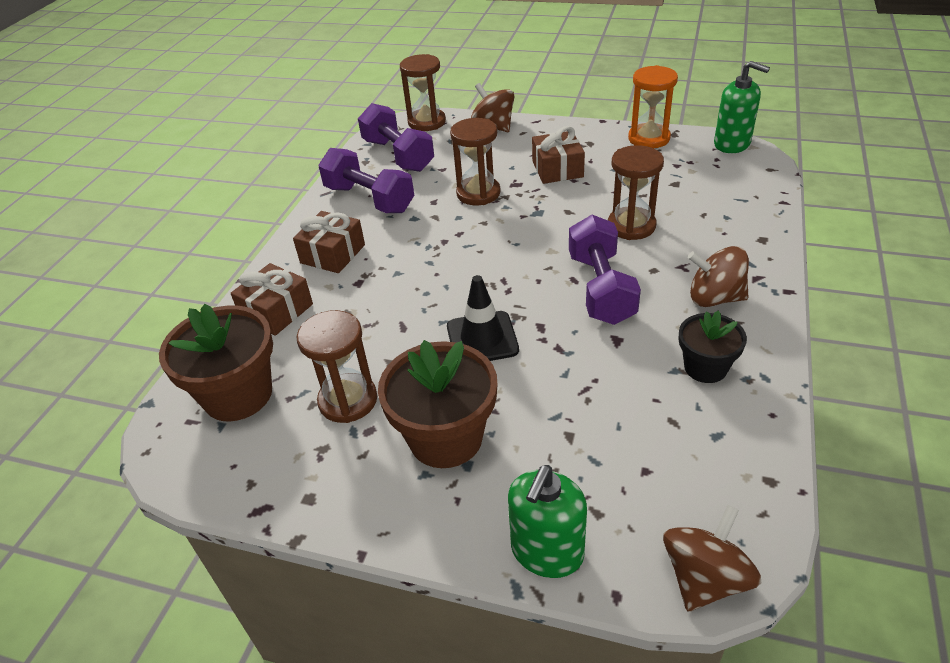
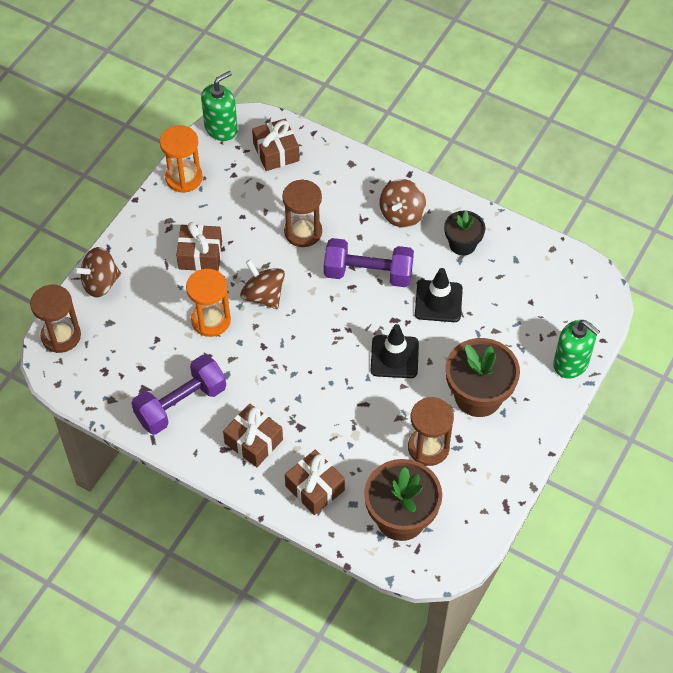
camera: 80 degrees left, 15 degrees up
(398, 155) = (114, 370): purple dumbbell -> none
(478, 193) = (211, 320): brown hourglass -> orange hourglass
(591, 362) = (438, 301): none -> black traffic cone
(704, 578) = (602, 300): brown spinning top -> brown spinning top (263, 295)
(731, 183) = (276, 152): none -> brown gift

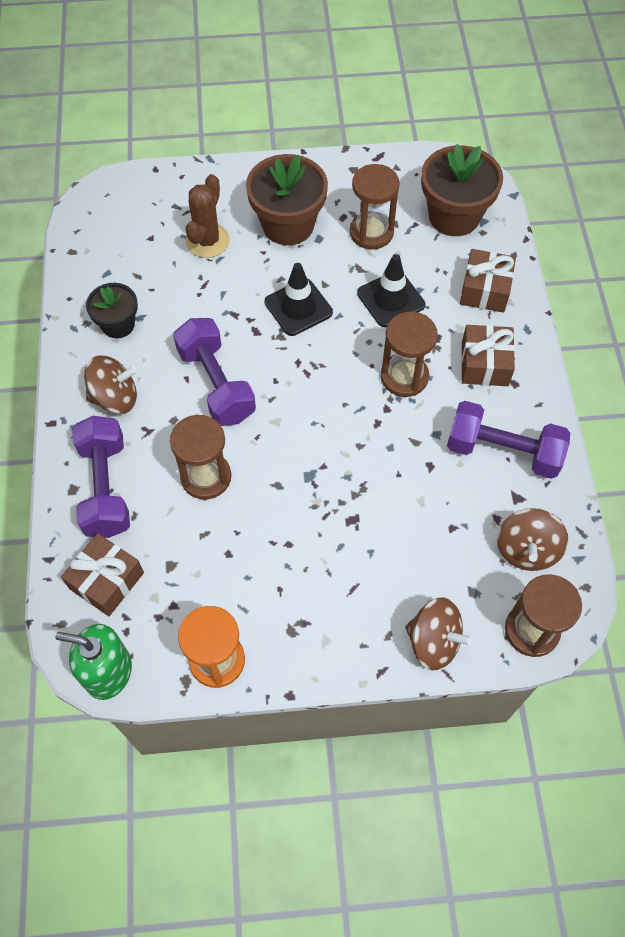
camera: 125 degrees left, 5 degrees up
(200, 255) = (314, 560): brown gift -> none
(211, 320) = (387, 491): orange hourglass -> none
(263, 295) = (317, 462): brown spinning top -> brown spinning top (526, 549)
(284, 385) = (404, 377): none -> brown hourglass
(338, 179) = (106, 487): none -> purple dumbbell
(438, 301) = (205, 307): black traffic cone -> black traffic cone (390, 299)
(501, 335) = (207, 241): none -> brown cactus
(571, 363) = (199, 179): green soap dispenser -> none

